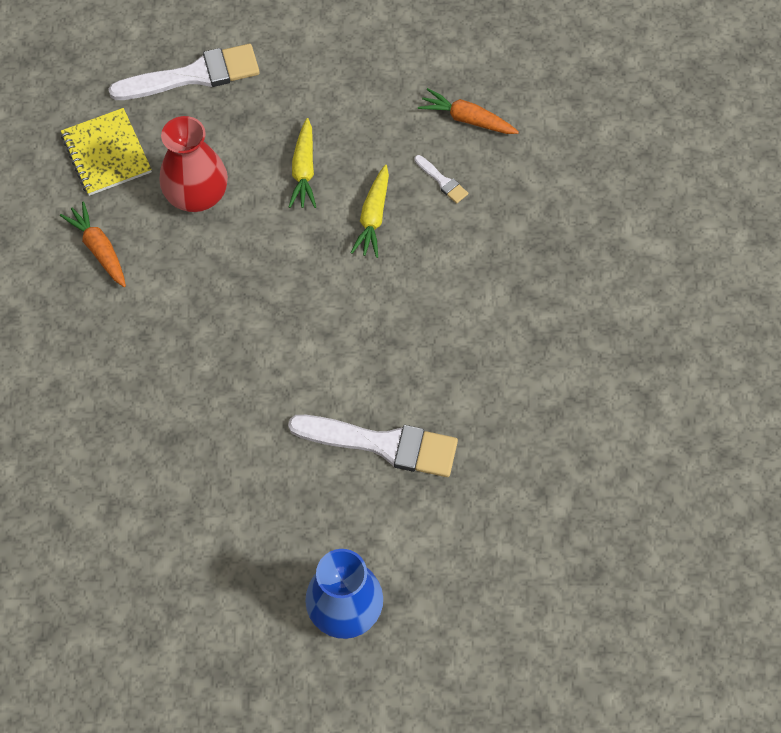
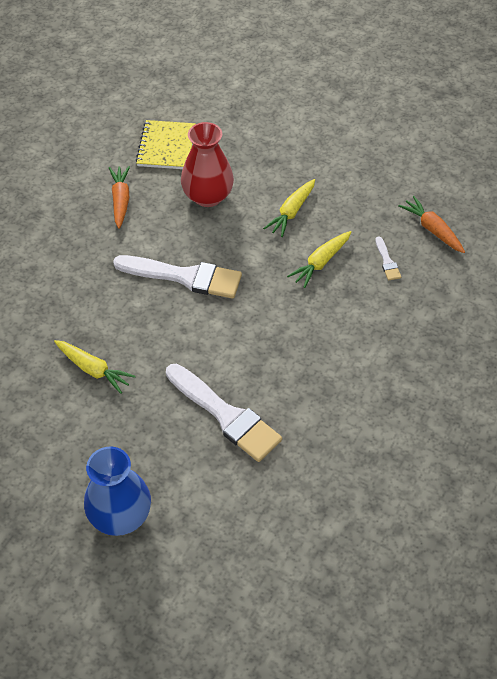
camera: 30 degrees right, 10 degrees down
(194, 75) = (256, 124): white brush -> white brush (185, 277)
(208, 468) = (93, 369): none -> yellow carrot

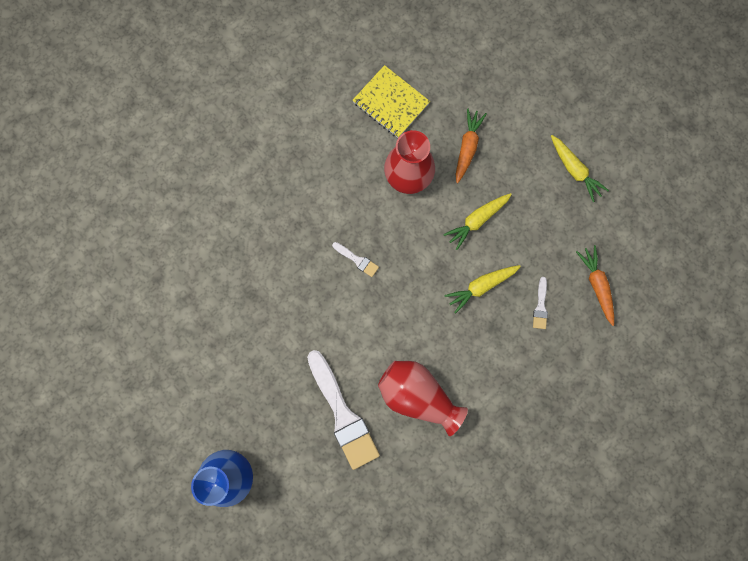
camera: 20 degrees right, 25 degrees up
(93, 369) = (250, 329): yellow carrot -> yellow carrot (574, 170)
(120, 200) = (329, 154): orange carrot -> orange carrot (467, 147)
(166, 146) = (390, 103): yellow notebook -> yellow notebook turned 75 degrees counterclockwise
(185, 277) = (357, 260): white brush -> white brush, size x0.44
(298, 373) = (417, 395): none -> red vase

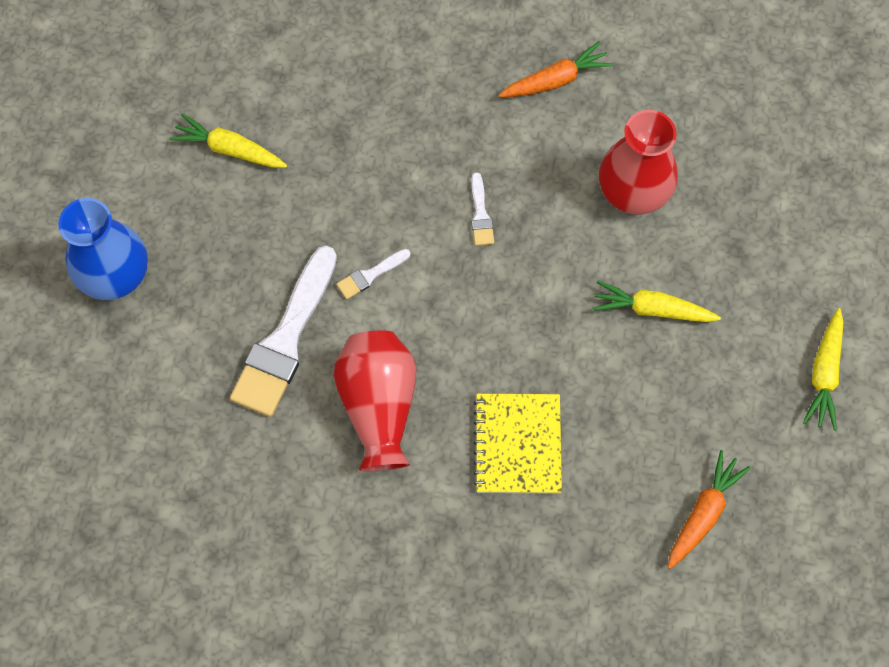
camera: 50 degrees right, 10 degrees down
(390, 103) = (702, 104): yellow notebook -> yellow notebook (517, 444)
(467, 147) = (731, 229): orange carrot -> orange carrot (555, 80)
(481, 286) = (575, 377): yellow carrot -> yellow carrot (230, 149)
(540, 306) = (615, 465): white brush -> white brush (370, 275)

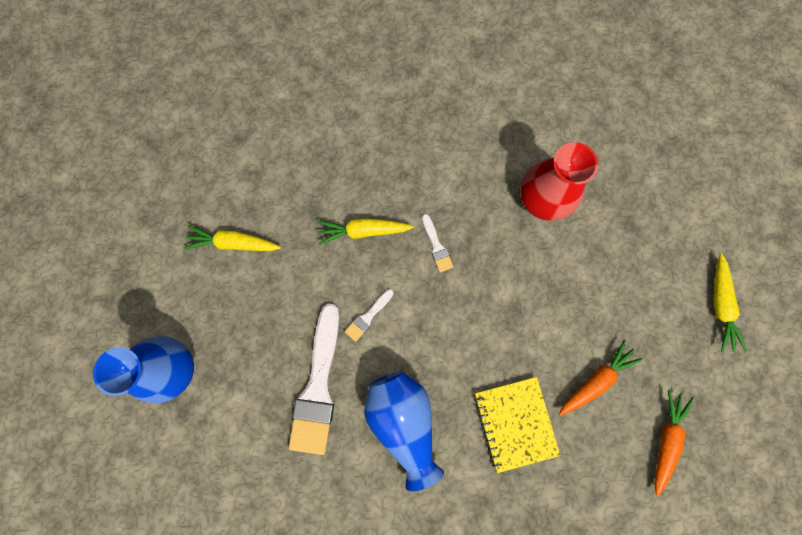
camera: 15 degrees left, 10 degrees up
(378, 406) = (403, 421): red vase -> blue vase
(555, 80) = (462, 125): orange carrot -> orange carrot (595, 380)
(652, 309) = (583, 288): yellow carrot -> yellow carrot (363, 231)

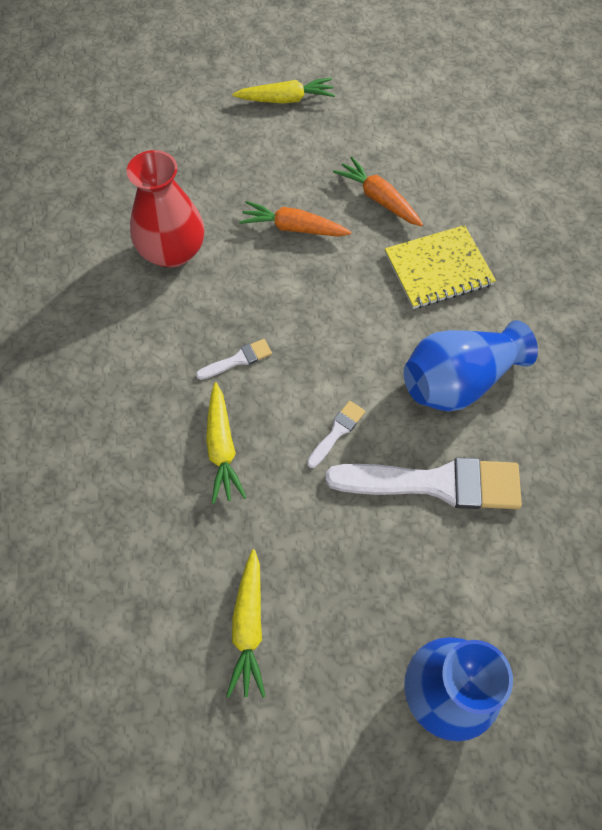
camera: 95 degrees left, 15 degrees down
(368, 317) = (337, 432): white brush -> white brush turned 90 degrees counterclockwise
(665, 439) = (429, 142): orange carrot -> orange carrot (293, 228)

